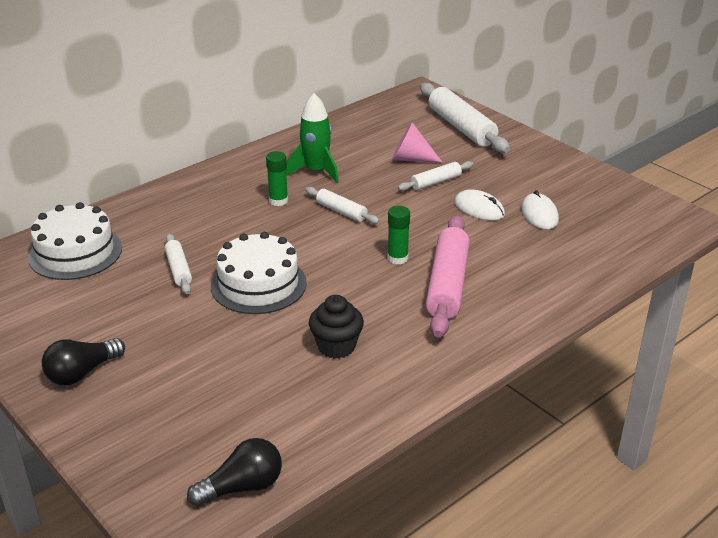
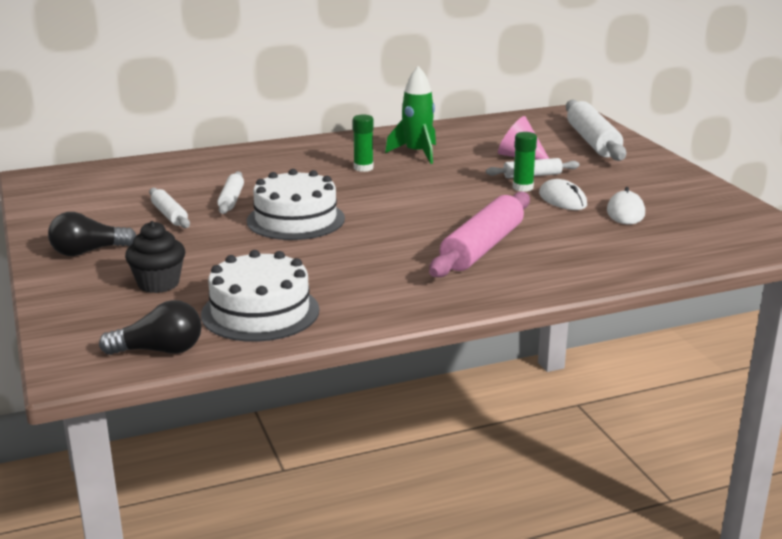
camera: 20 degrees right, 10 degrees down
(75, 252) = (151, 176): white cake -> white cake (260, 312)
(336, 346) = (332, 272): black cupcake -> black cupcake (158, 284)
(341, 211) = (418, 183): white rolling pin -> white rolling pin (169, 215)
(397, 258) = (447, 222): green glue stick -> green glue stick (523, 187)

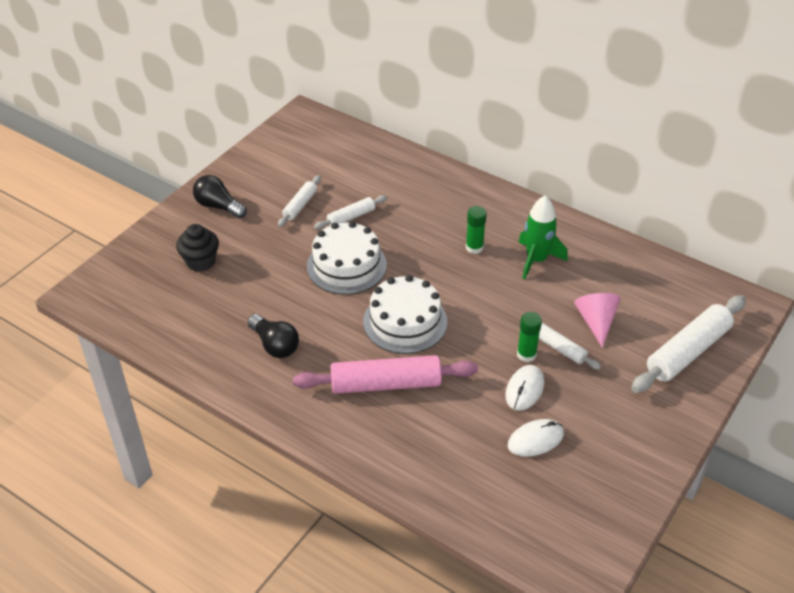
camera: 55 degrees right, 20 degrees up
(159, 350) = (122, 312): black light bulb -> black light bulb (275, 345)
(260, 312) = (198, 326): white cake -> white cake (405, 322)

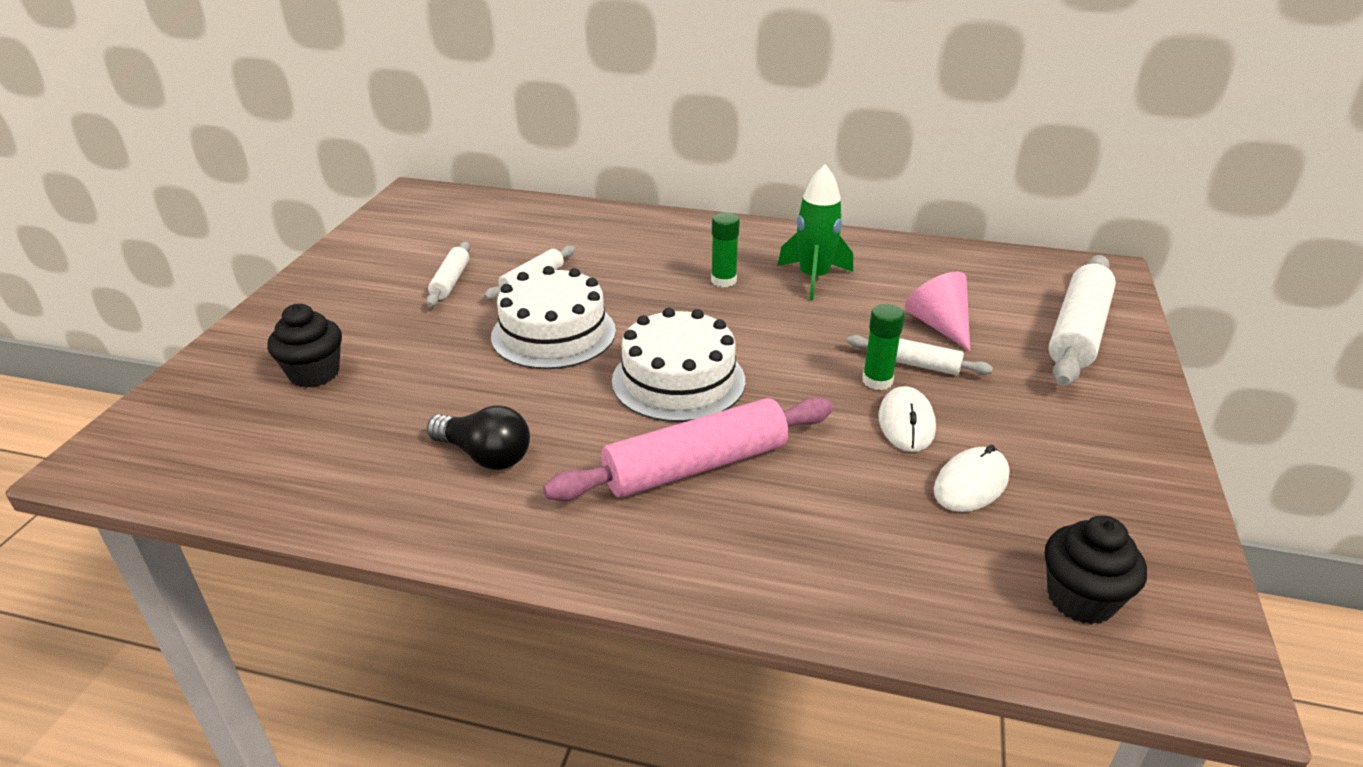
camera: 20 degrees left, 10 degrees down
(218, 206) = (322, 304): black light bulb -> none
(547, 523) = (1080, 599): none -> black cupcake

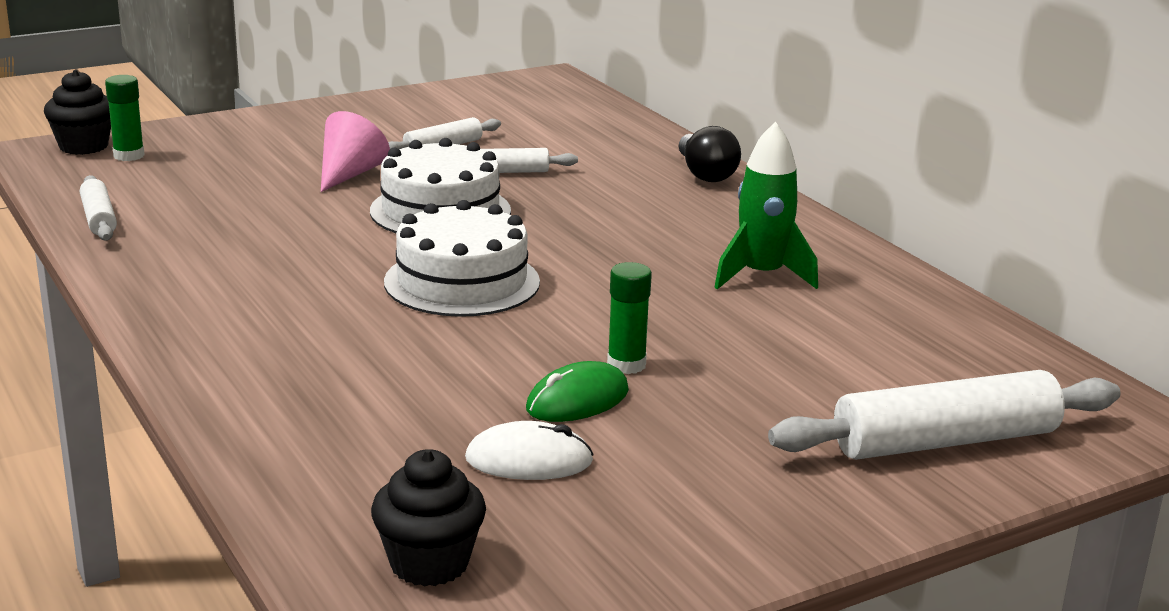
camera: 45 degrees right, 10 degrees down
(314, 373) = (236, 161): black cupcake -> black cupcake (83, 146)
(485, 455) = (235, 254): black light bulb -> black light bulb (705, 174)
(696, 466) = (350, 333): pink rolling pin -> none
(723, 281) = (667, 240): green glue stick -> green glue stick (129, 156)
(906, 423) = (577, 400): white mouse -> green mouse
(916, 364) = (695, 374): white rolling pin -> white rolling pin (99, 219)
(939, 325) = (797, 363): pink cone -> pink cone (350, 174)

